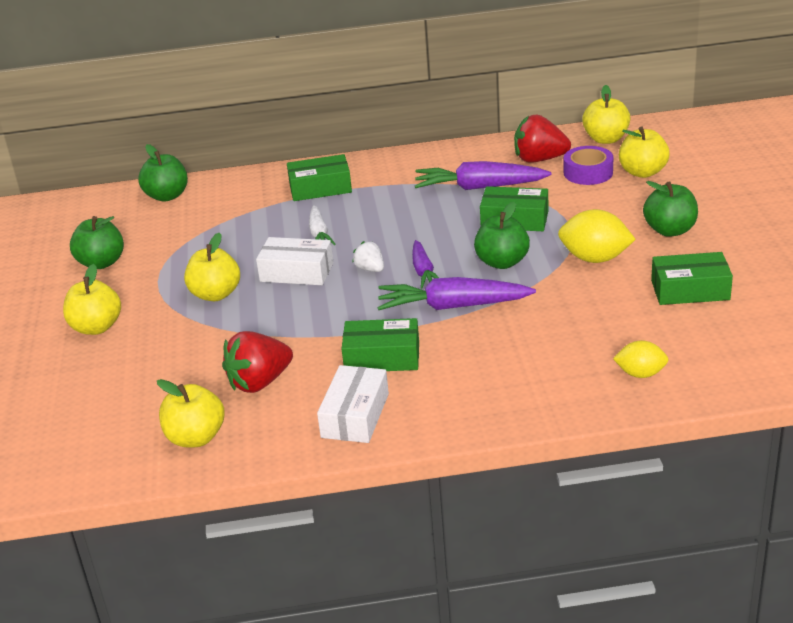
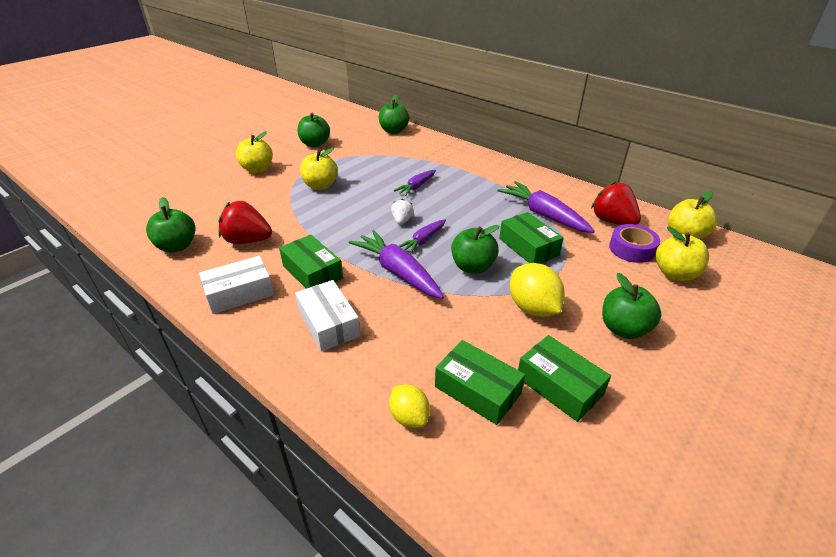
camera: 45 degrees right, 5 degrees up
(196, 438) = (177, 246): yellow apple -> green apple
(296, 272) = (369, 199): white box -> white box (328, 323)
(319, 233) = (416, 187): white carrot -> purple carrot
(320, 188) = (461, 165): green box -> green box (477, 390)

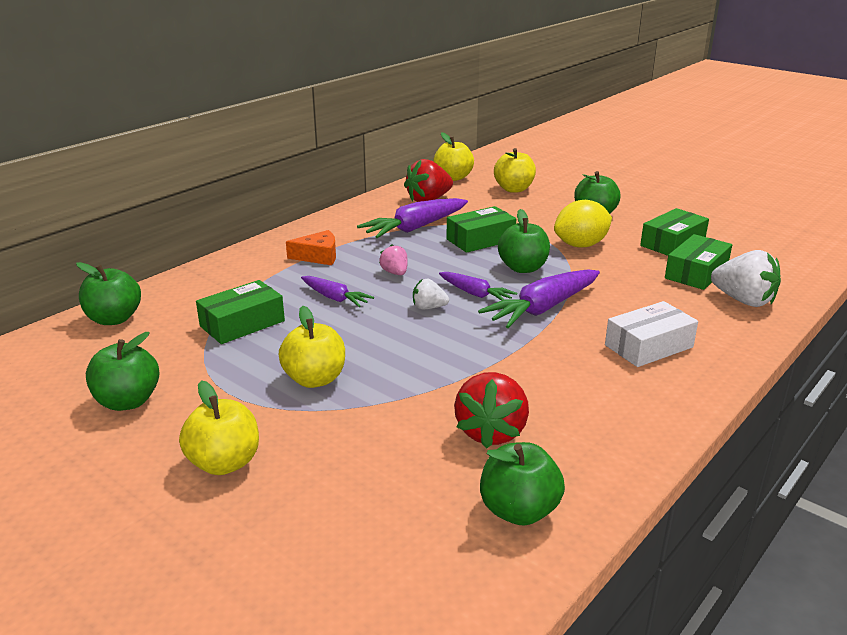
camera: 90 degrees left, 10 degrees down
(239, 293) = (620, 418): white box -> none
(312, 272) = (558, 365): green box -> green box (242, 324)
(409, 417) = (743, 301): yellow lemon -> white strawberry
(456, 207) = (395, 273): none -> pink strawberry
(479, 178) = (318, 256): none -> orange cheese
(631, 249) = (478, 199): purple tape -> none

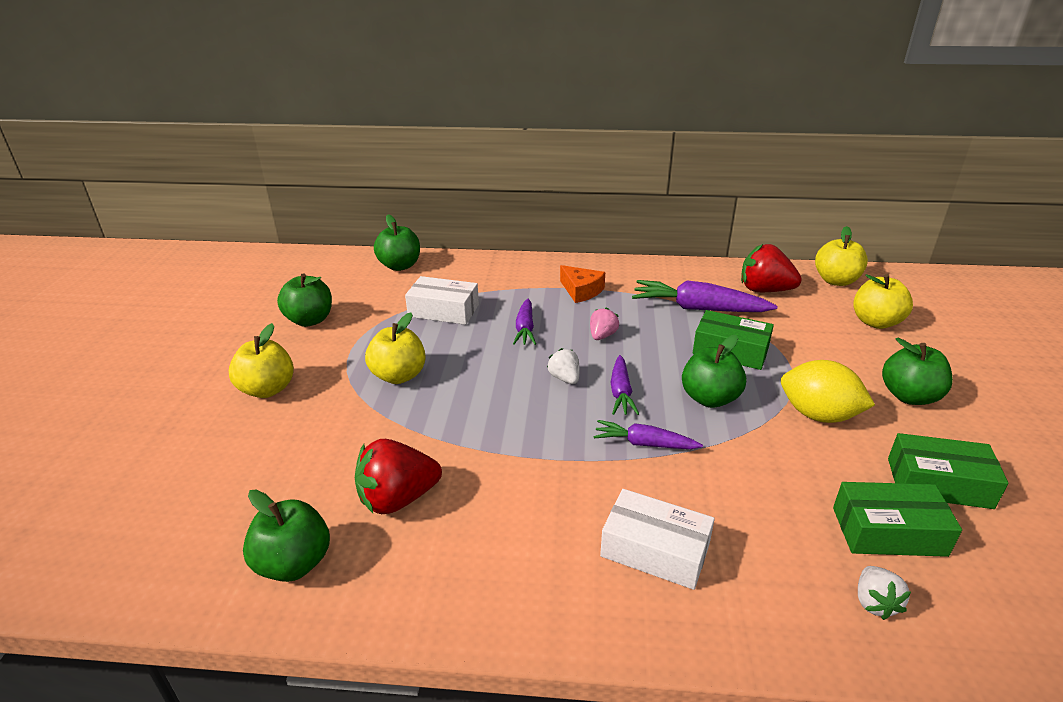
camera: 55 degrees right, 5 degrees up
(242, 324) = (443, 311): green box -> white box
(543, 308) = (644, 444): purple carrot -> purple carrot, size x0.59
(743, 301) = (874, 603): white strawberry -> white strawberry, size x0.55

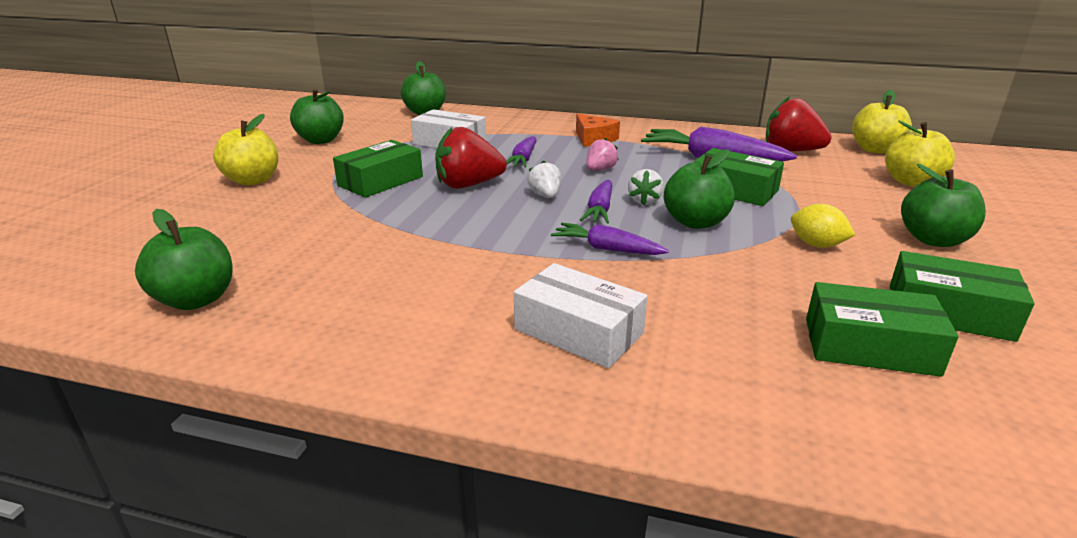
camera: 10 degrees right, 5 degrees down
(398, 499) = (327, 264): red strawberry -> red strawberry (468, 185)
(399, 376) = (381, 181): yellow apple -> green box
(818, 415) = (816, 245): yellow lemon -> yellow lemon, size x0.62
(874, 603) = (829, 406): white strawberry -> white strawberry (644, 201)

